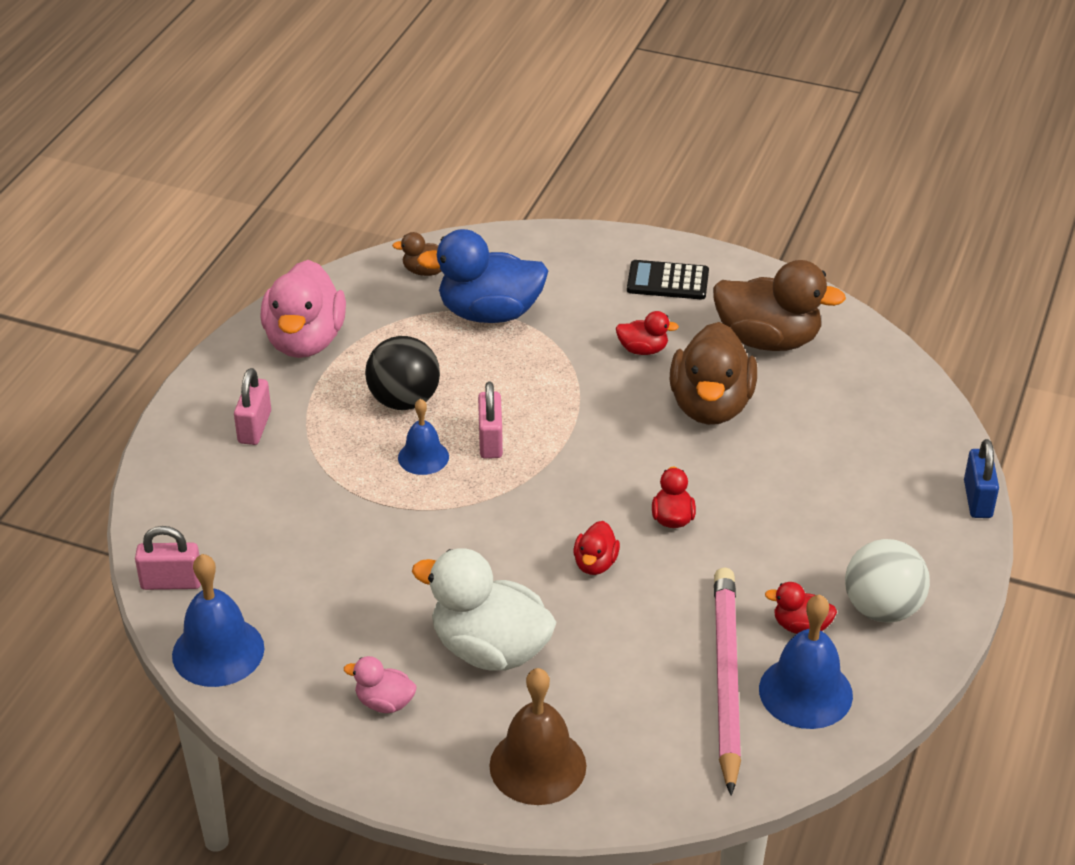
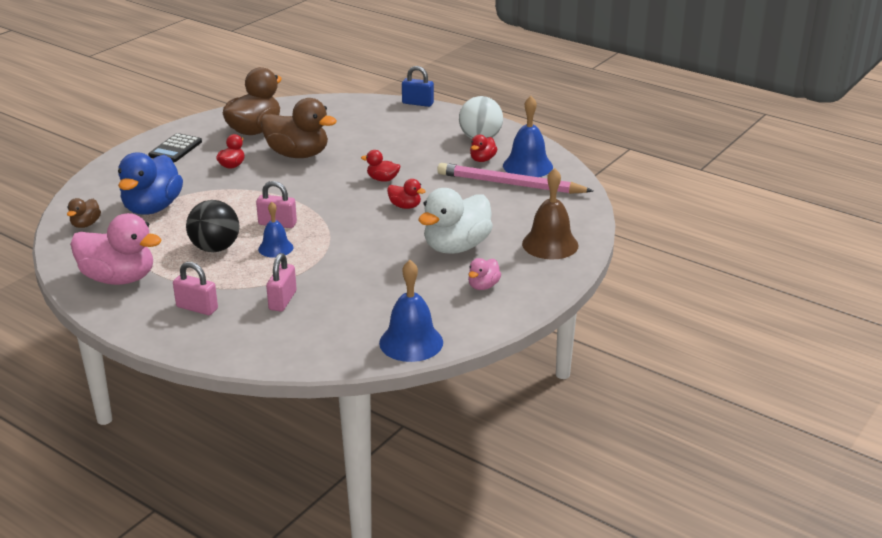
camera: 75 degrees left, 10 degrees down
(171, 582) = (335, 356): pink padlock -> pink padlock (282, 300)

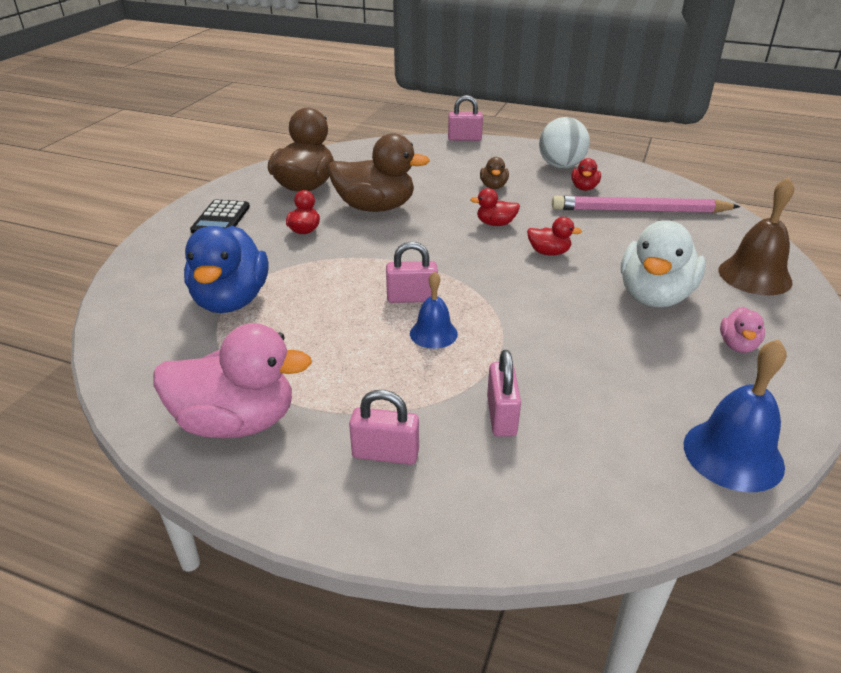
camera: 15 degrees left, 5 degrees up
(86, 224) = (146, 339): brown duck -> brown duck (493, 186)
(215, 248) = (352, 347): black ball -> none
(417, 103) = (464, 139): blue padlock -> pink padlock
(527, 166) = (637, 189): blue bell -> none

